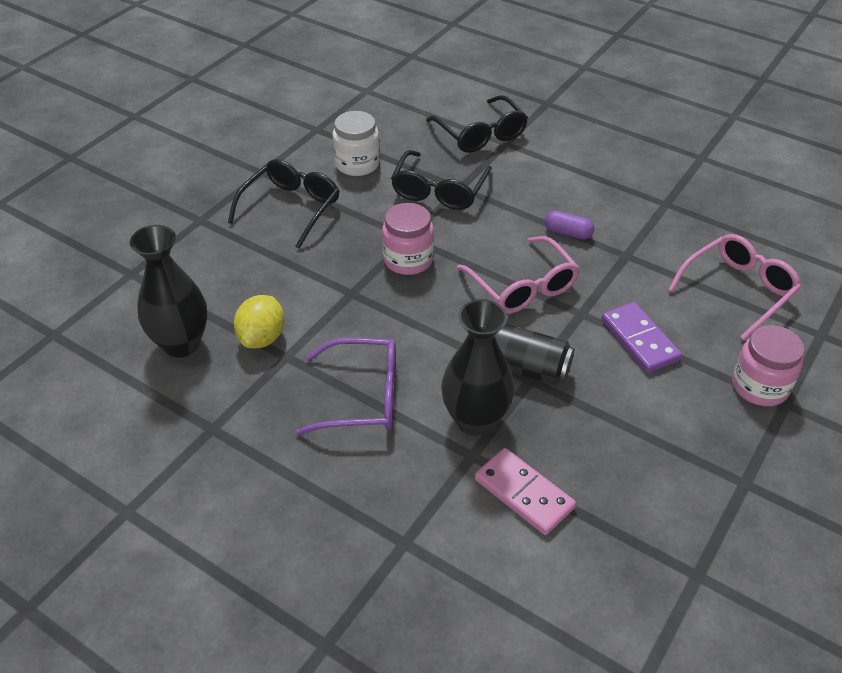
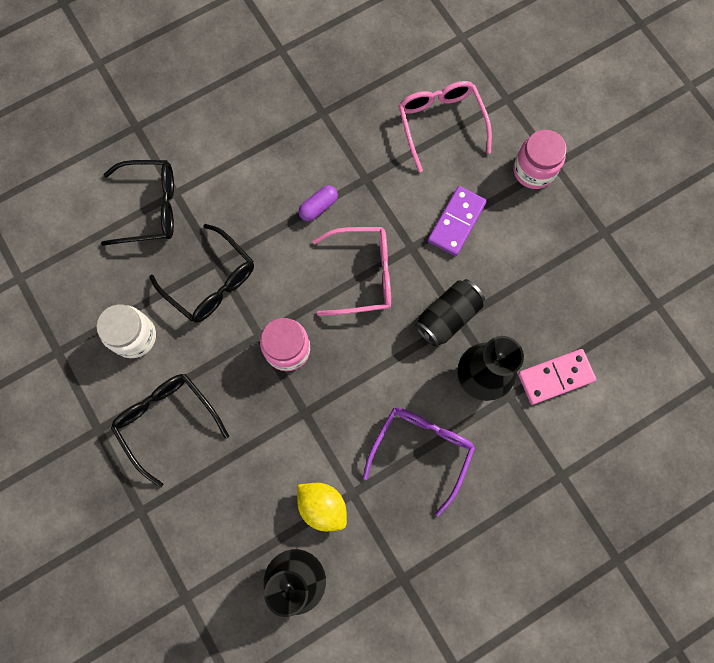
camera: 65 degrees left, 30 degrees up
(639, 340) = (456, 222): purple domino -> purple domino turned 60 degrees counterclockwise

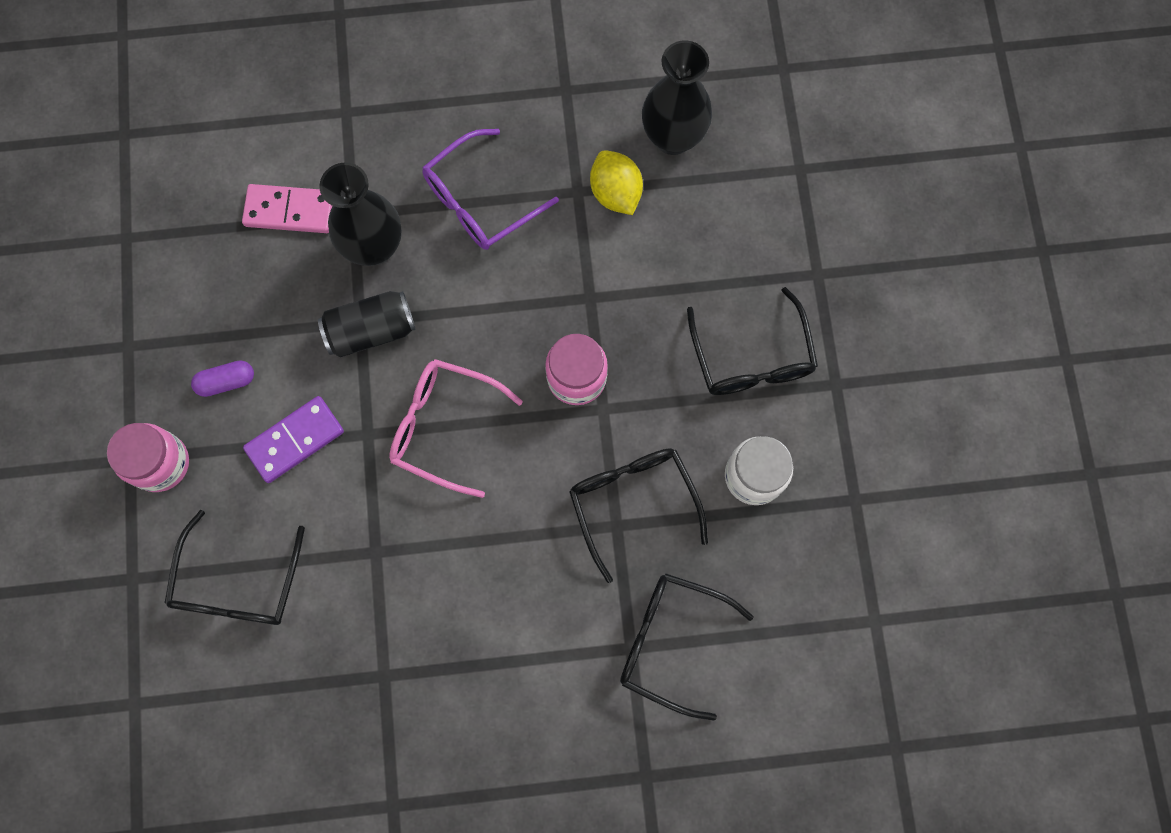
camera: 155 degrees left, 0 degrees up
(318, 207) = (454, 540): purple capsule -> purple capsule (226, 382)
(441, 124) = (238, 583): pink glasses -> black glasses

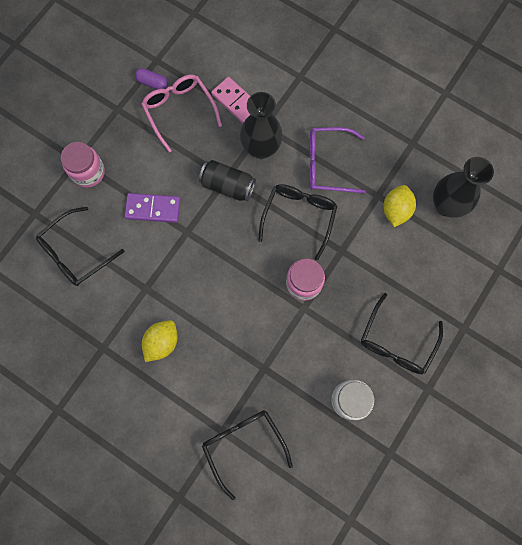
camera: 40 degrees right, 0 degrees up
(226, 382) = (145, 158): purple capsule -> purple capsule (152, 83)
(444, 427) = (223, 256): pink glasses -> pink glasses (179, 111)
(457, 602) = (162, 342): none -> yellow lemon
(633, 502) = (281, 364): black glasses -> black glasses (299, 217)

